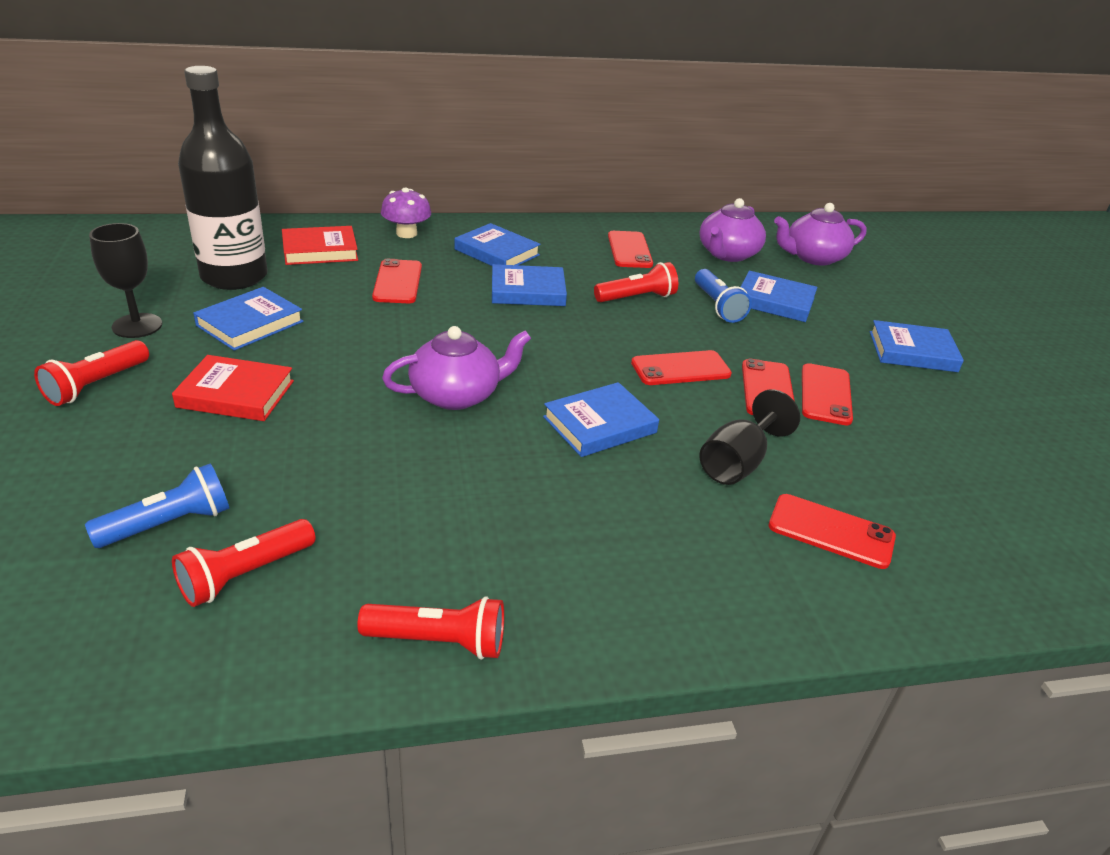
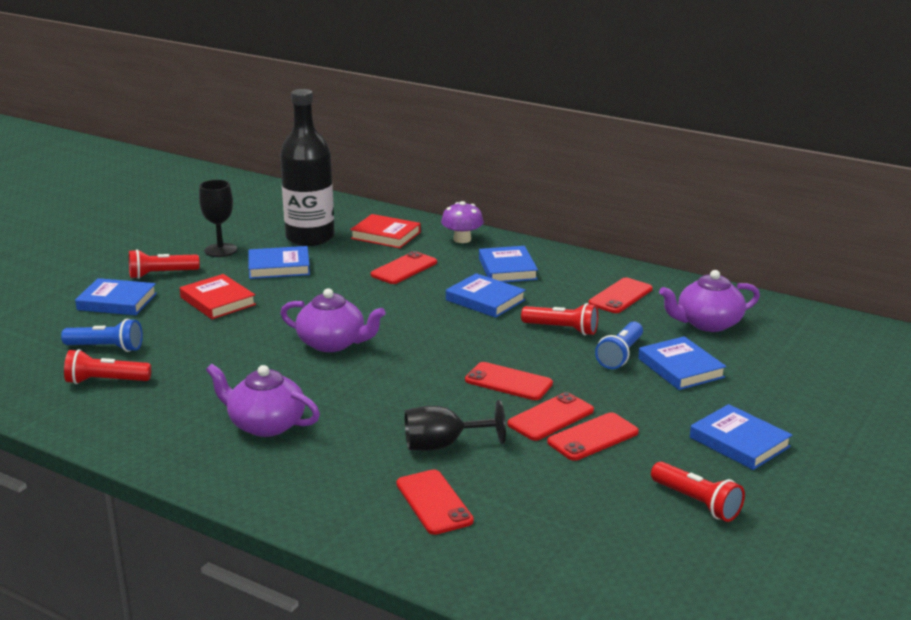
camera: 45 degrees right, 10 degrees down
(439, 641) = (142, 444): red flashlight -> red flashlight (697, 503)
(600, 425) = (391, 391): blue book -> blue book (117, 302)
(813, 257) = (794, 350): purple teapot -> purple teapot (265, 424)

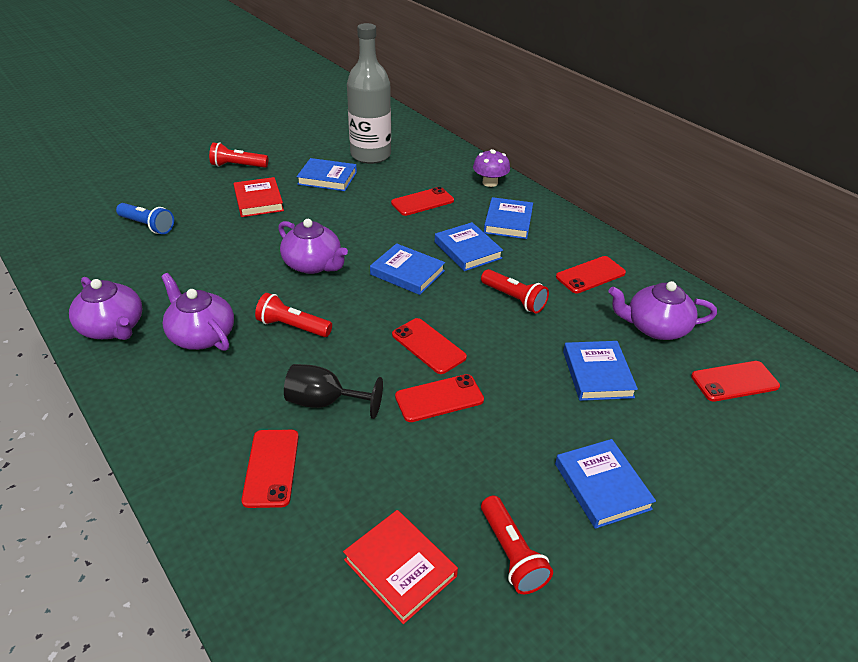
camera: 20 degrees right, 15 degrees up
(105, 381) = (122, 258): red flashlight -> red flashlight (292, 326)
(117, 302) = (188, 184): blue book -> blue book (407, 273)
(158, 440) = (113, 328): none -> purple teapot
(220, 250) = (296, 153): black goblet -> none
(310, 237) = (370, 155): black bottle -> grey bottle
(386, 235) = (430, 165): red book -> red book (400, 568)
(593, 437) = (462, 434): red phone -> red phone (734, 381)
(620, 355) = (549, 343): blue flashlight -> none

